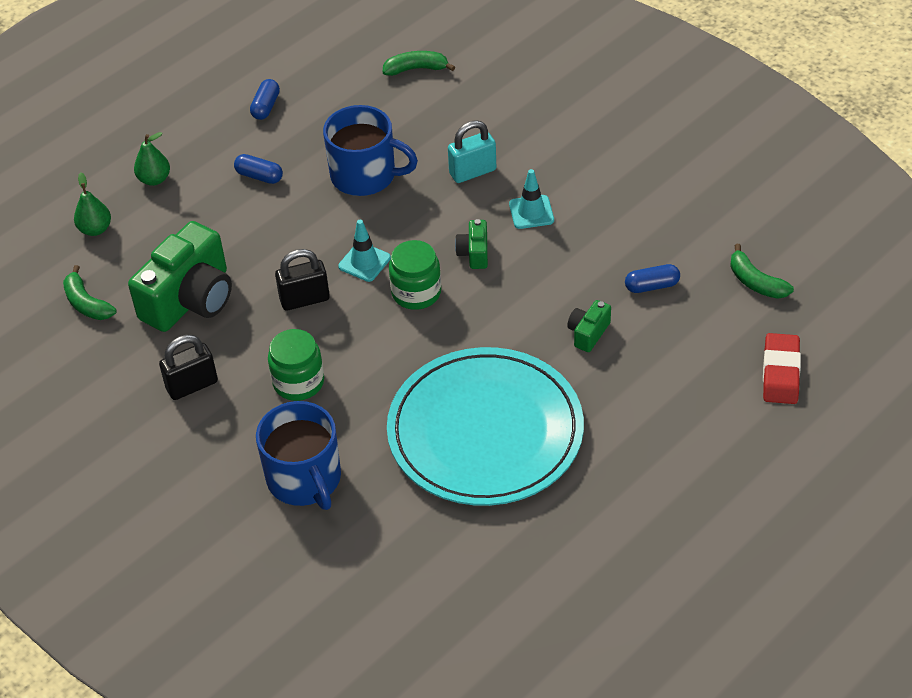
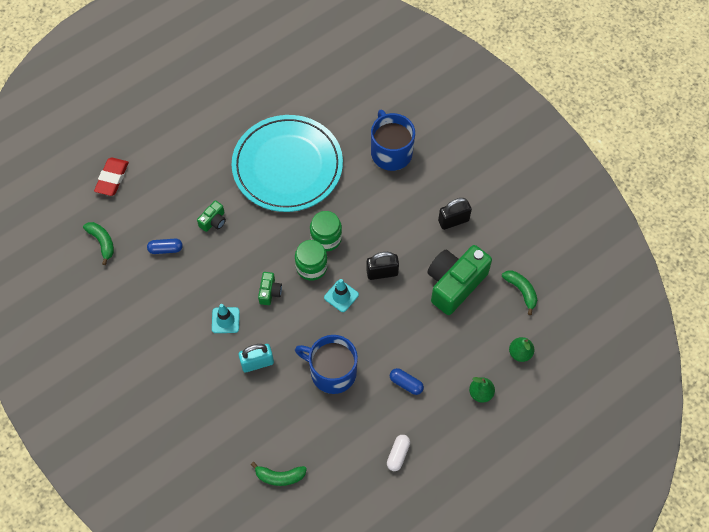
camera: 175 degrees left, 15 degrees up
(266, 107) = (398, 454): blue capsule -> white capsule
(298, 382) = (390, 213): green jar -> green jar (326, 238)

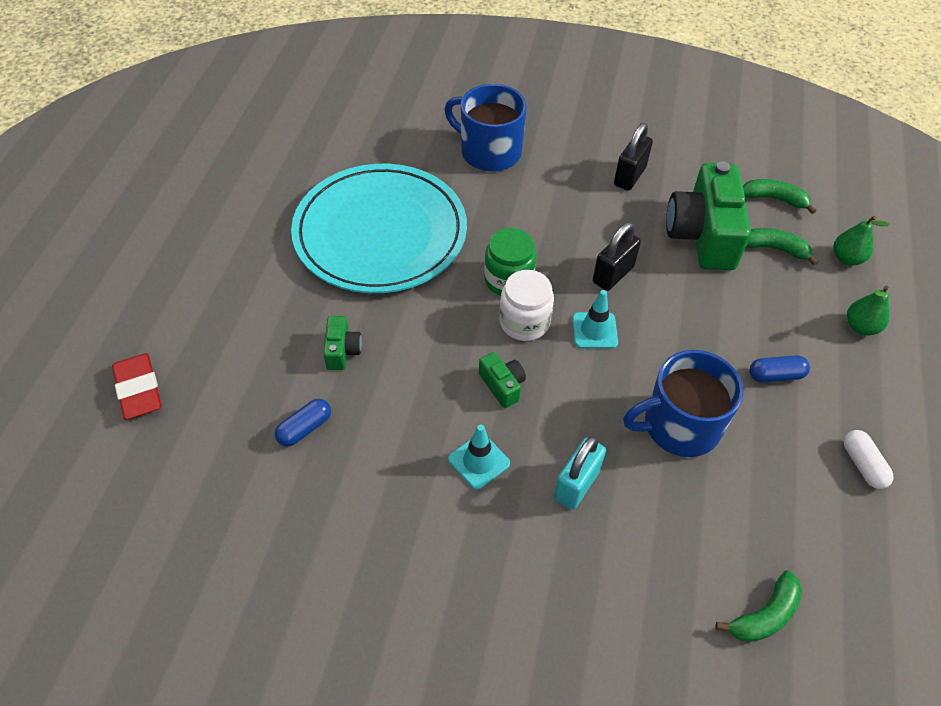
camera: 40 degrees left, 10 degrees down
(102, 242) = (195, 483): green banana -> green banana (774, 249)
(311, 267) = (524, 322): green jar -> white jar

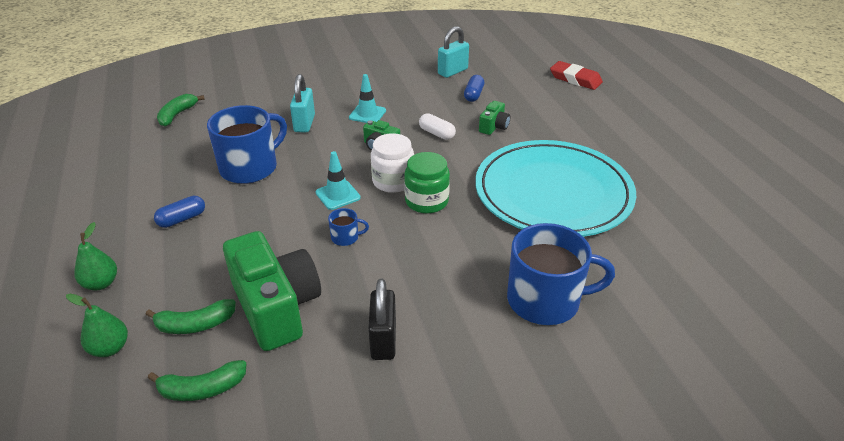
camera: 150 degrees right, 15 degrees down
(278, 506) = (452, 71): none -> turquoise padlock
(342, 351) = (494, 127): green camera -> green camera turned 120 degrees counterclockwise
(613, 274) = (346, 237): black padlock -> blue mug
(862, 465) = (111, 191): white capsule -> white capsule (436, 133)

